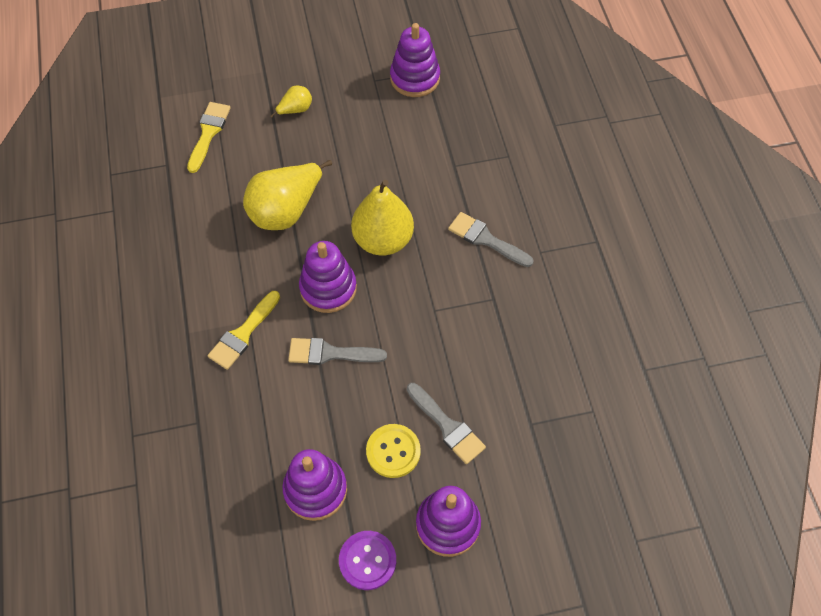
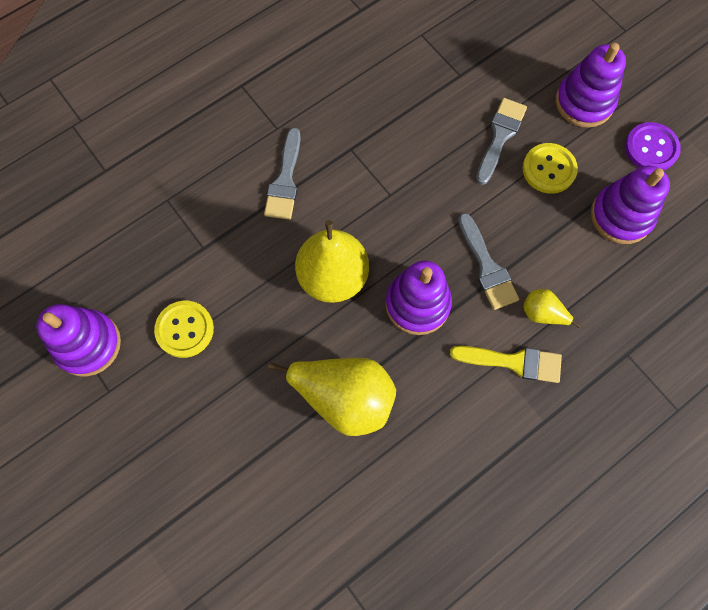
camera: 115 degrees left, 10 degrees up
(208, 133) = (274, 558): yellow brush -> none
(295, 110) = (193, 465): yellow pear -> yellow pear (542, 314)
(394, 134) = (185, 329): none -> yellow button

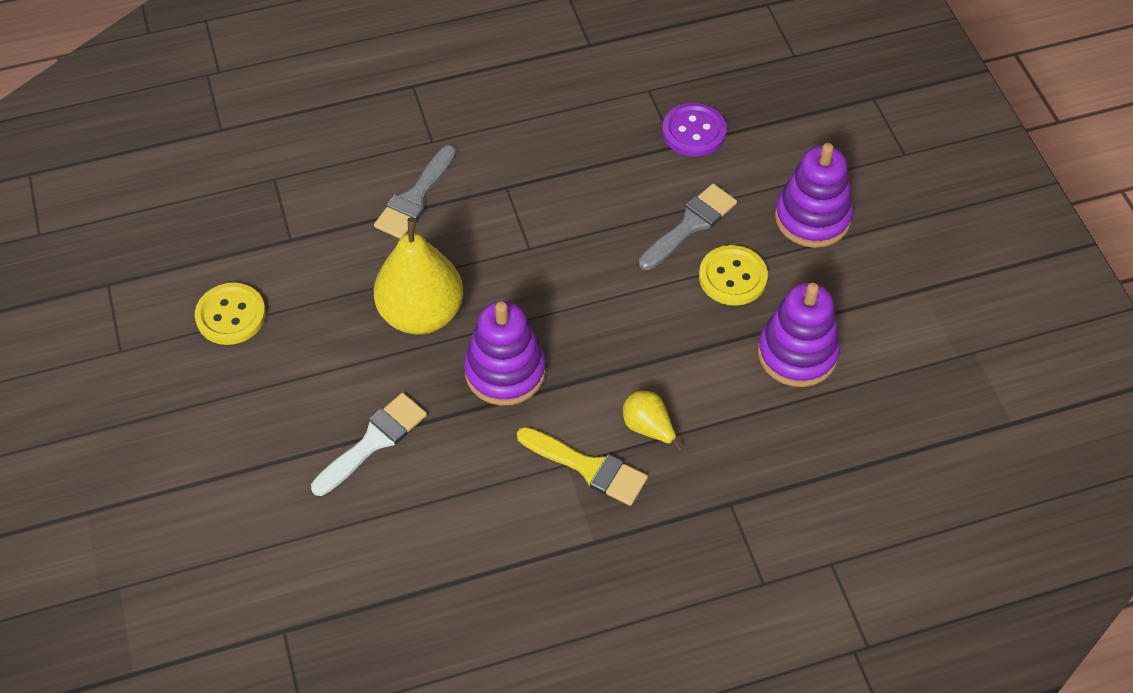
camera: 20 degrees right, 15 degrees down
(88, 344) = (120, 297): purple stacking toy -> none
(344, 398) = (374, 441): yellow pear -> white brush
(487, 267) = (606, 358): grey brush -> none
(651, 148) = (872, 291): purple button -> purple button (694, 132)

